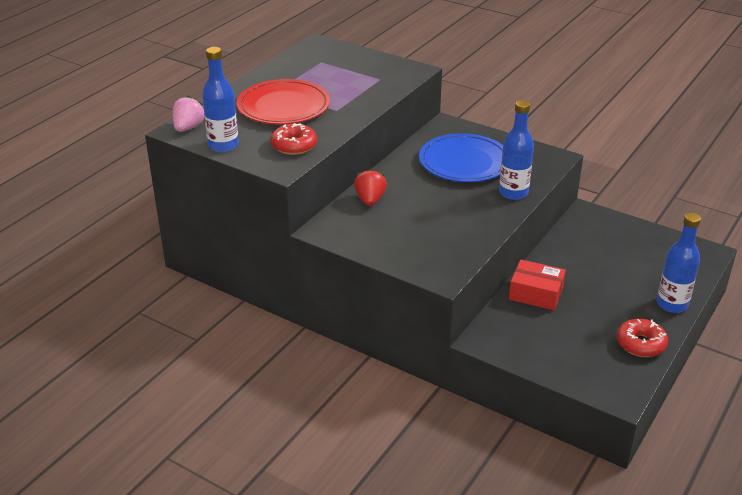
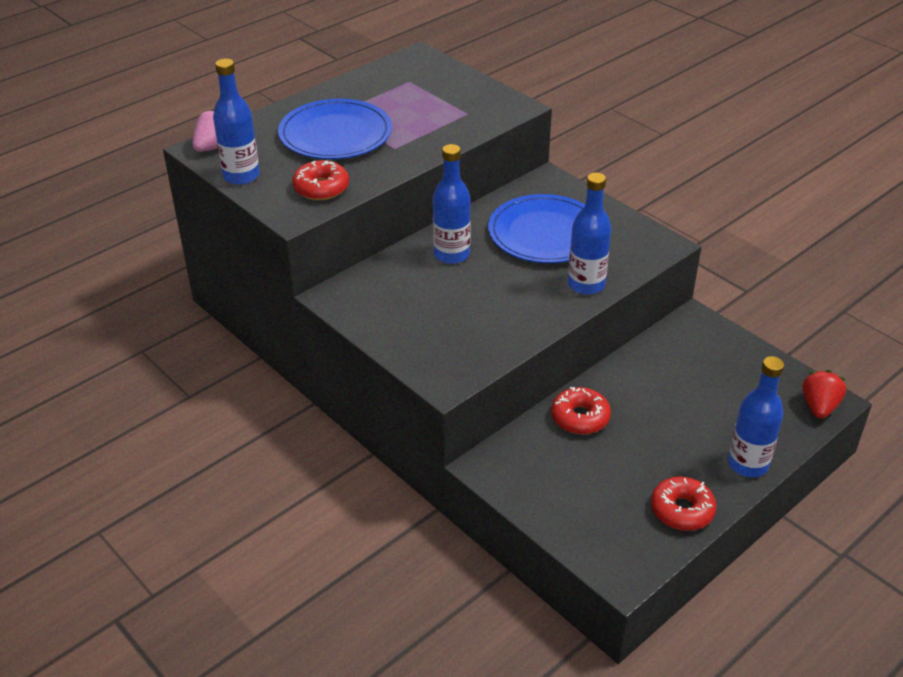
camera: 15 degrees right, 5 degrees up
(283, 106) = (335, 134): red plate -> blue plate
(370, 200) = (407, 266): red strawberry -> red strawberry (819, 407)
(400, 187) = (451, 254): none -> blue bottle
(536, 293) = (580, 417): red box -> red donut

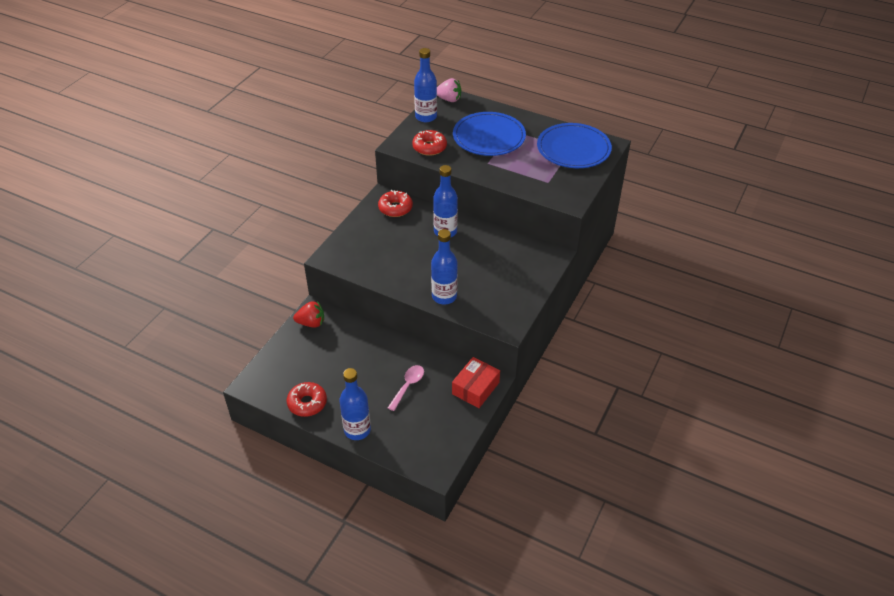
camera: 70 degrees right, 5 degrees up
(545, 233) = (489, 267): blue plate -> blue plate (573, 149)
(580, 417) = (369, 342): red donut -> red donut (395, 208)
(679, 395) = (408, 386): none -> pink spoon
(701, 334) = (475, 388): none -> red box
(819, 407) = (427, 463): red strawberry -> red strawberry (311, 323)

